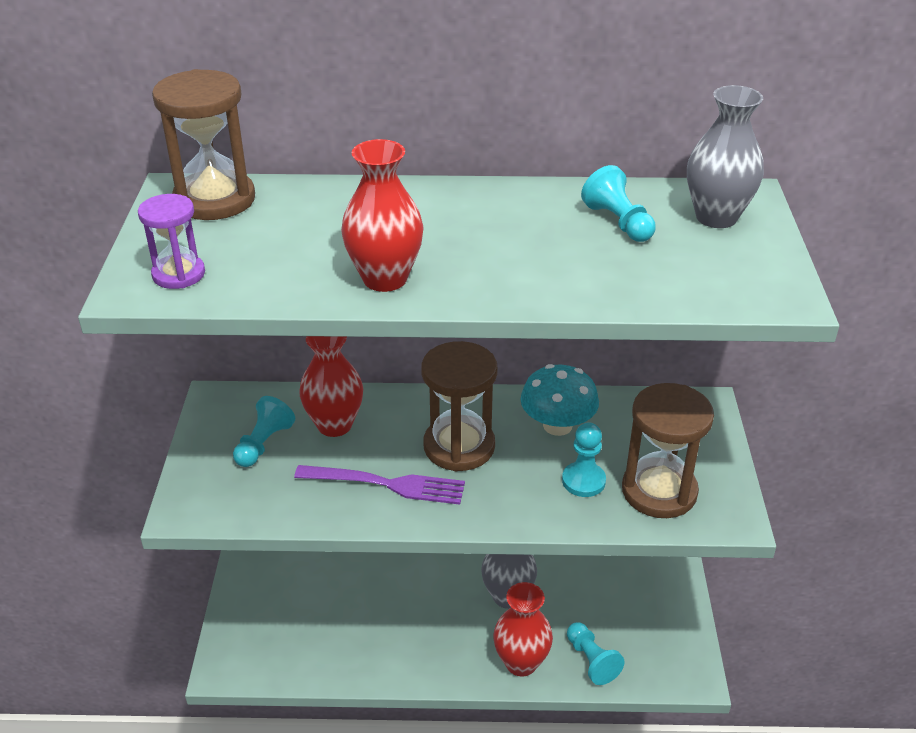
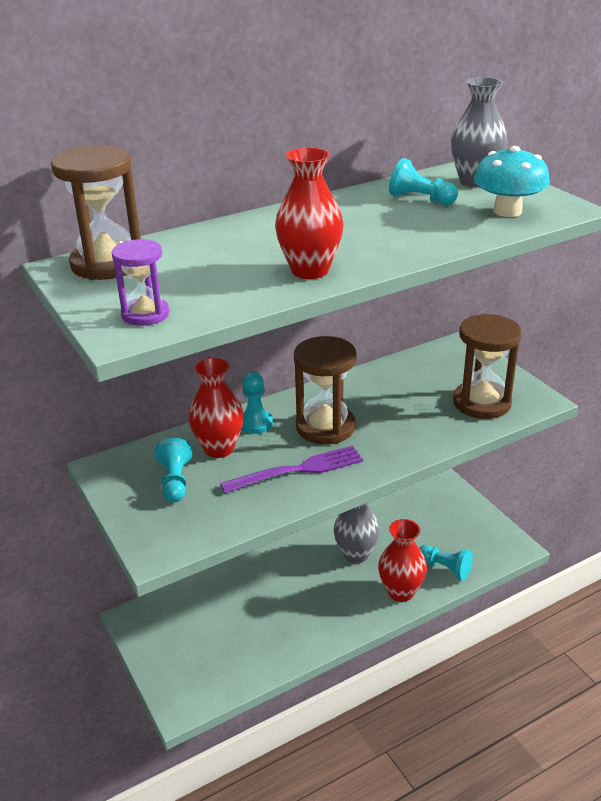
camera: 30 degrees left, 5 degrees down
(557, 425) = (379, 390): turquoise mushroom -> turquoise mushroom (507, 211)
(583, 481) = (429, 415): turquoise pawn -> turquoise pawn (255, 423)

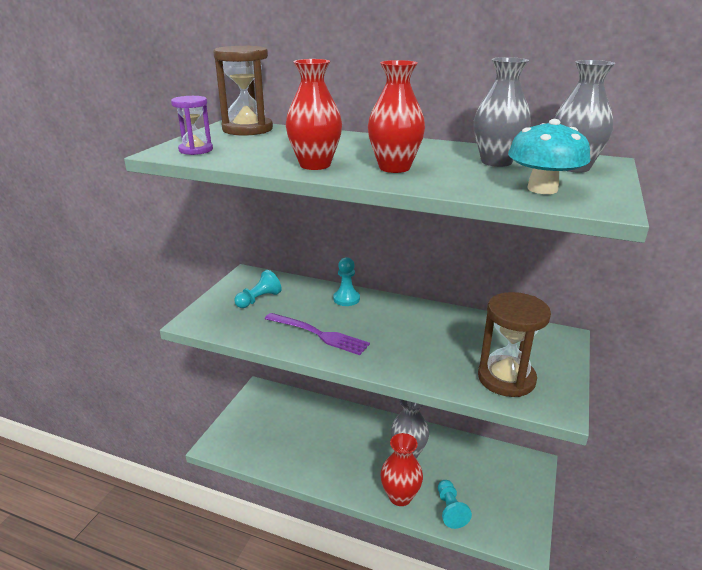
camera: 50 degrees right, 5 degrees down
(219, 448) = (306, 298): red vase -> red vase (394, 168)
(325, 427) = (377, 324): brown hourglass -> none
(420, 199) = (496, 162): turquoise pawn -> grey vase

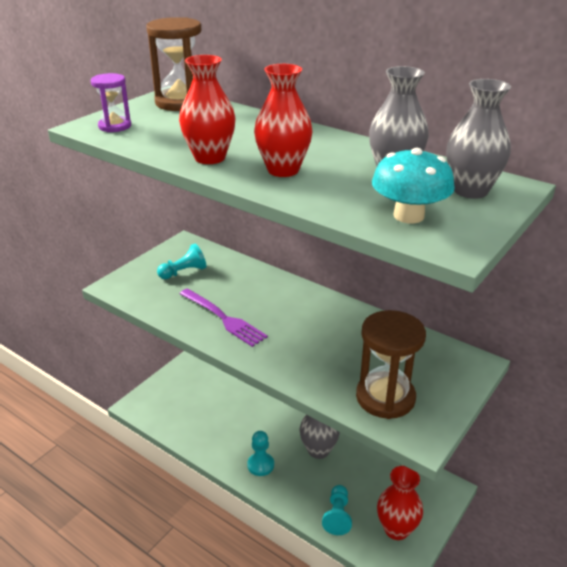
camera: 15 degrees right, 5 degrees up
(346, 299) = (269, 284): turquoise pawn -> turquoise pawn (260, 465)
(400, 496) = (292, 491): red vase -> red vase (396, 529)

